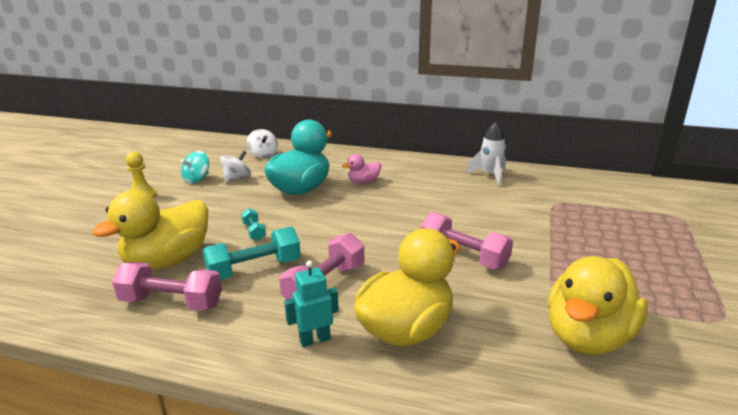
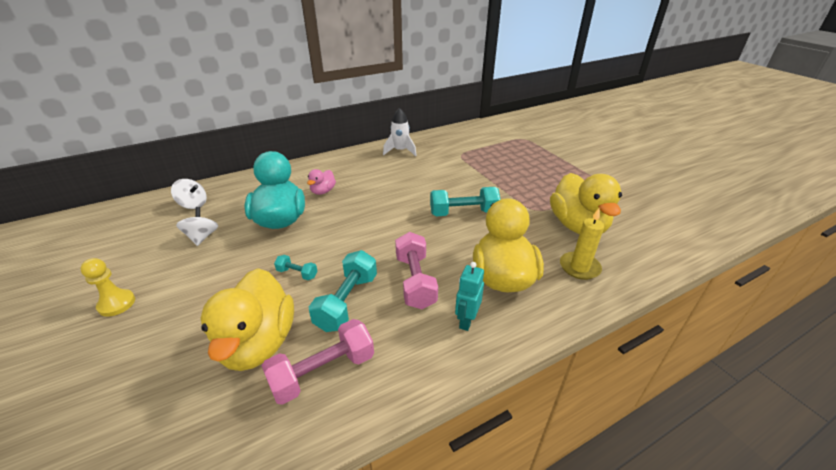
camera: 45 degrees left, 10 degrees up
(197, 179) = (156, 257): turquoise spinning top -> none
(464, 256) = (463, 213): pink dumbbell -> turquoise dumbbell
(511, 374) = (579, 267): none -> yellow candle

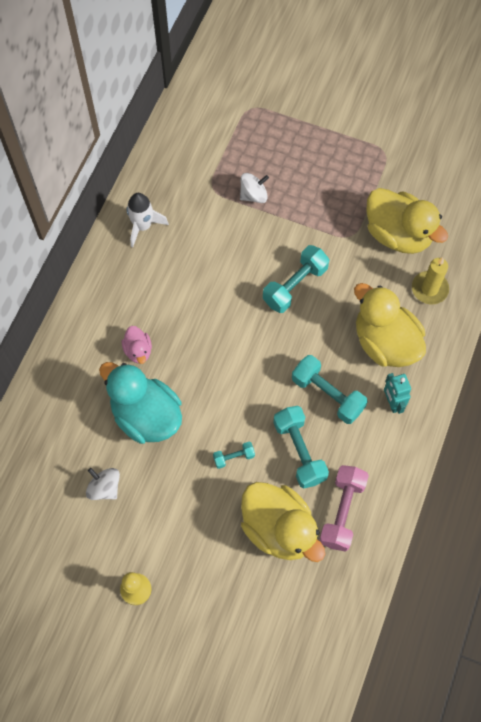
camera: 40 degrees left, 30 degrees up
(193, 204) = (35, 463): white spinning top -> white spinning top (253, 195)
(415, 281) = (327, 395): pink dumbbell -> turquoise dumbbell

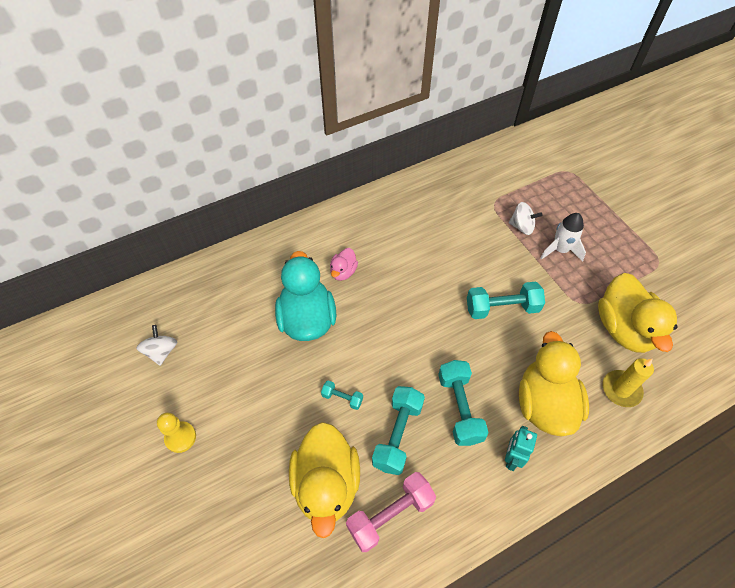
camera: 40 degrees right, 10 degrees down
(104, 488) = (232, 346): white spinning top -> white spinning top (161, 351)
(143, 226) = (421, 196): white rocket -> white rocket (560, 250)

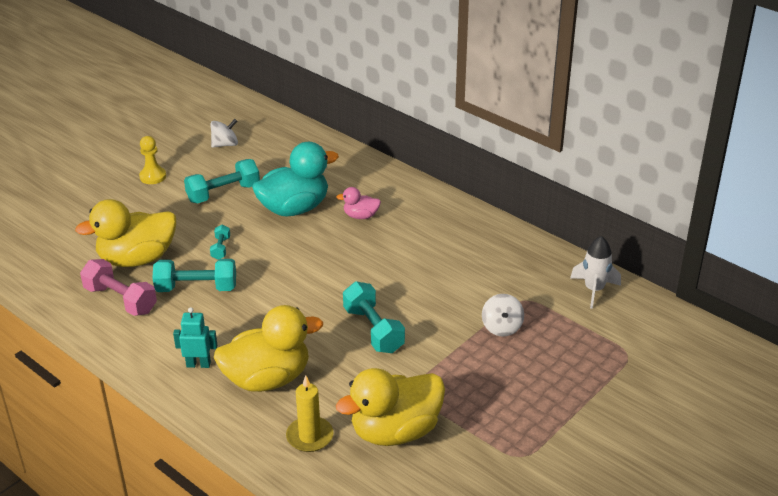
camera: 70 degrees right, 20 degrees down
(459, 408) = (239, 321): turquoise dumbbell -> turquoise dumbbell (223, 193)
(560, 250) = (485, 364): white rocket -> white rocket (594, 290)

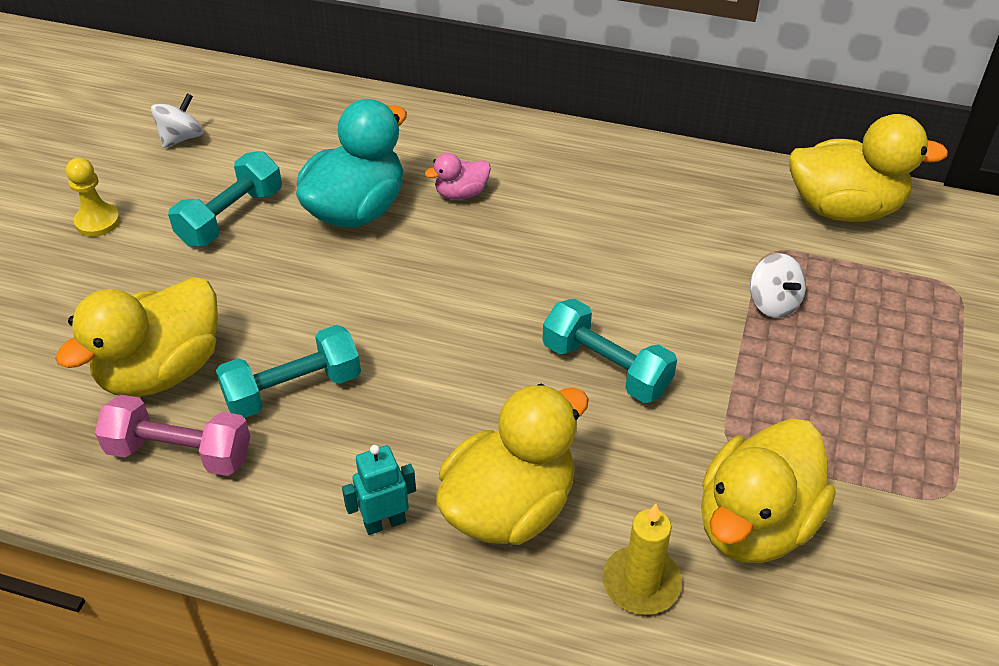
camera: 25 degrees left, 10 degrees up
(221, 248) = (287, 309): turquoise dumbbell -> none
(594, 290) = (844, 208): white rocket -> yellow duck

